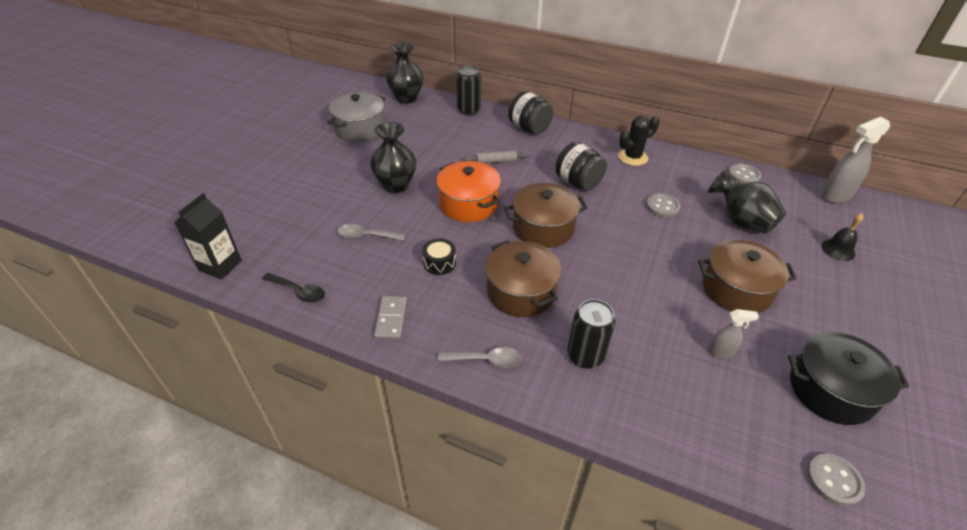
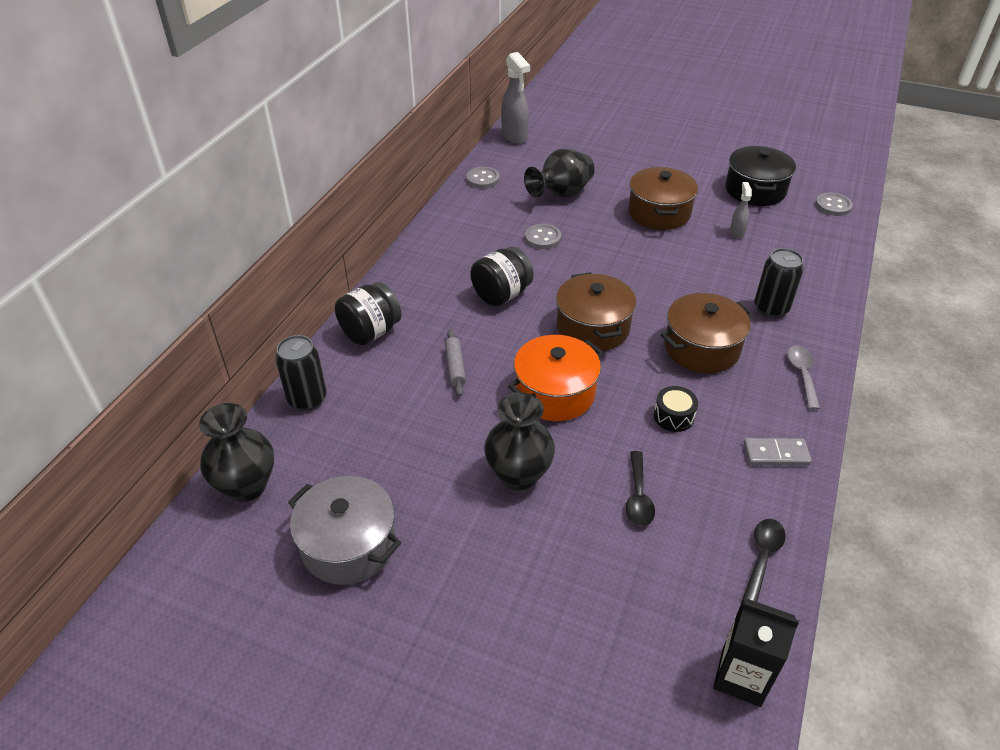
camera: 90 degrees left, 0 degrees up
(366, 236) = (638, 497): grey spoon -> black spoon
(632, 157) = (447, 248): black cactus -> none
(838, 250) = (593, 152): black bell -> none

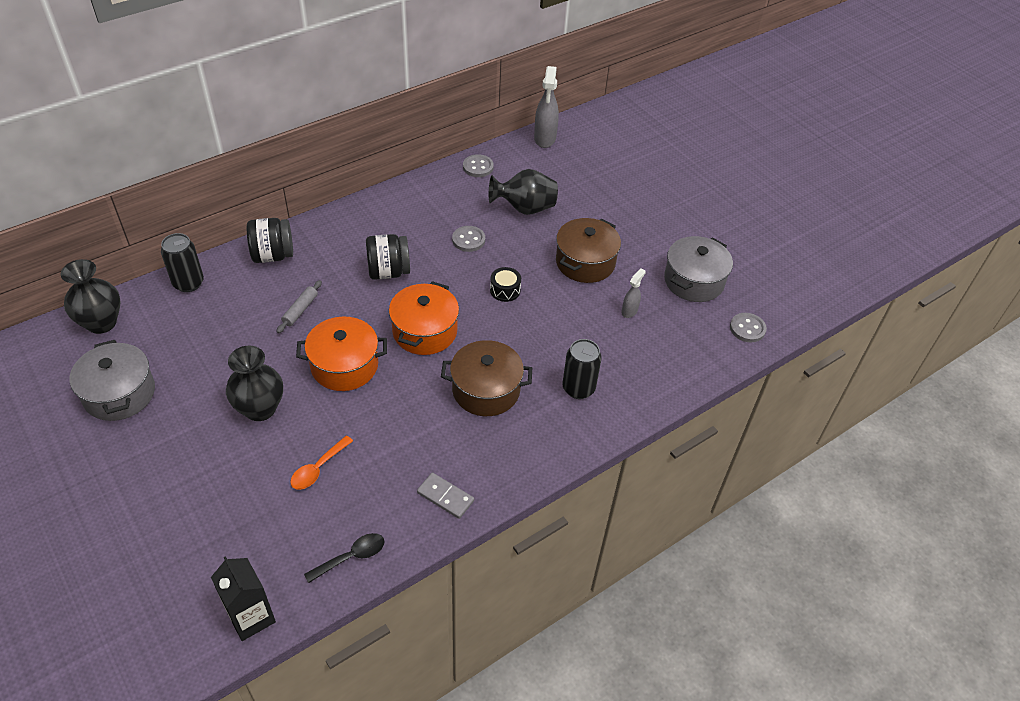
camera: 30 degrees right, 5 degrees up
(593, 328) = (425, 331): brown pot -> orange pot
(638, 497) = (318, 468): black spoon -> orange spoon
(673, 416) = (405, 428): black drum -> black drum (505, 290)
(755, 190) = (694, 281): black pot -> grey pot
(802, 374) = (538, 452): grey spoon -> none

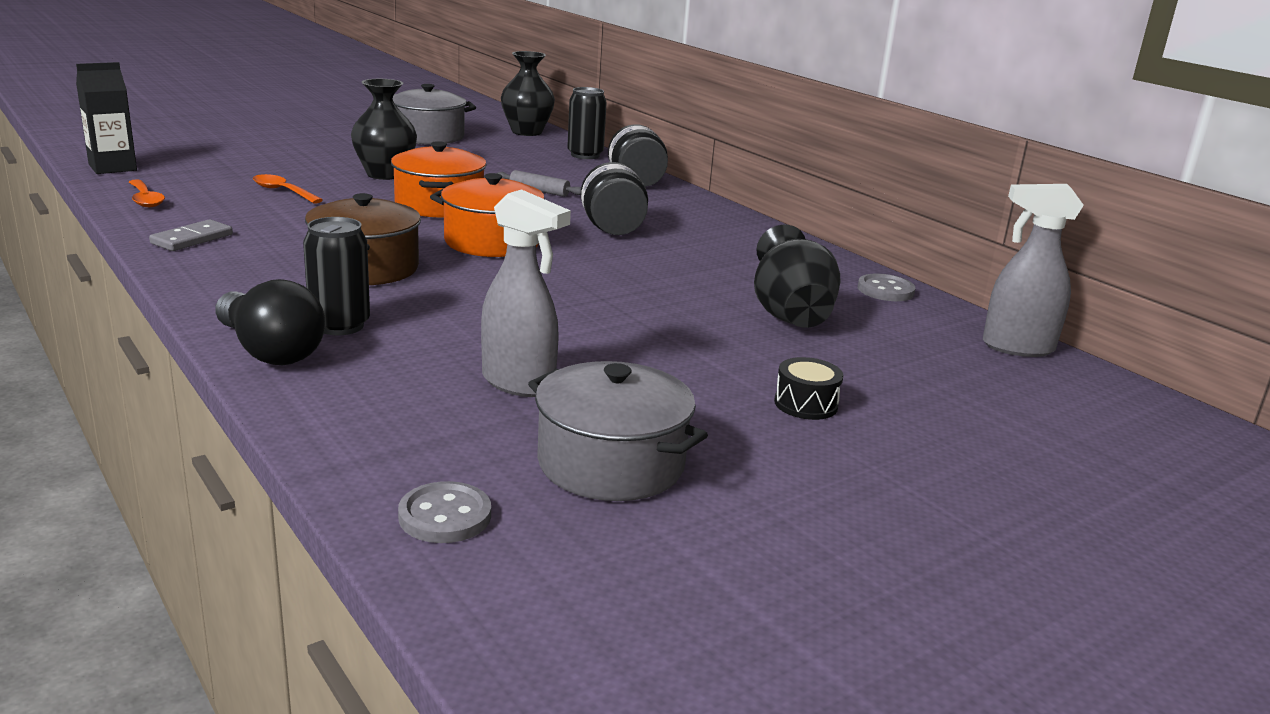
camera: 90 degrees right, 25 degrees down
(351, 557) = (145, 199): black spoon -> orange spoon
(468, 240) = (693, 275): grey button -> none
(505, 290) = (576, 291): black drum -> black drum (806, 404)
(585, 262) = (654, 355): brown pot -> none
(618, 412) = (270, 351): none -> black light bulb
(629, 311) = (519, 383): grey spray bottle -> grey spray bottle, size x1.84

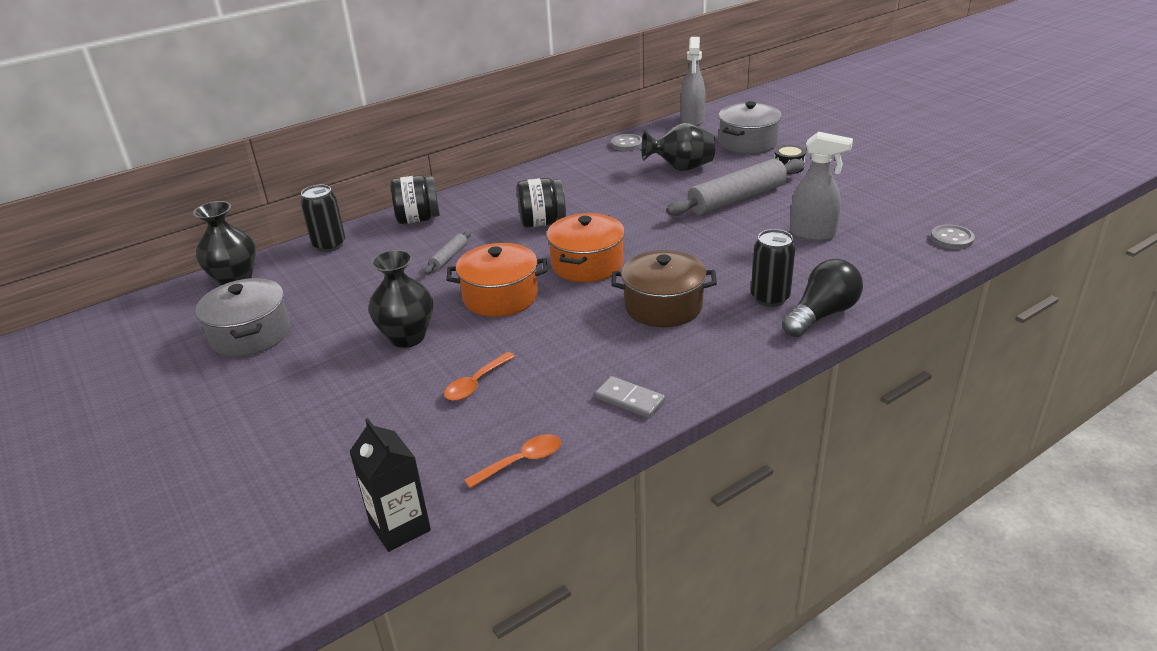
camera: 85 degrees left, 10 degrees up
(519, 383) = (813, 234): grey spray bottle -> grey spray bottle turned 75 degrees clockwise
(611, 463) = (879, 207): grey pot -> grey pot (748, 143)
(667, 343) = (737, 199): none -> grey rolling pin

